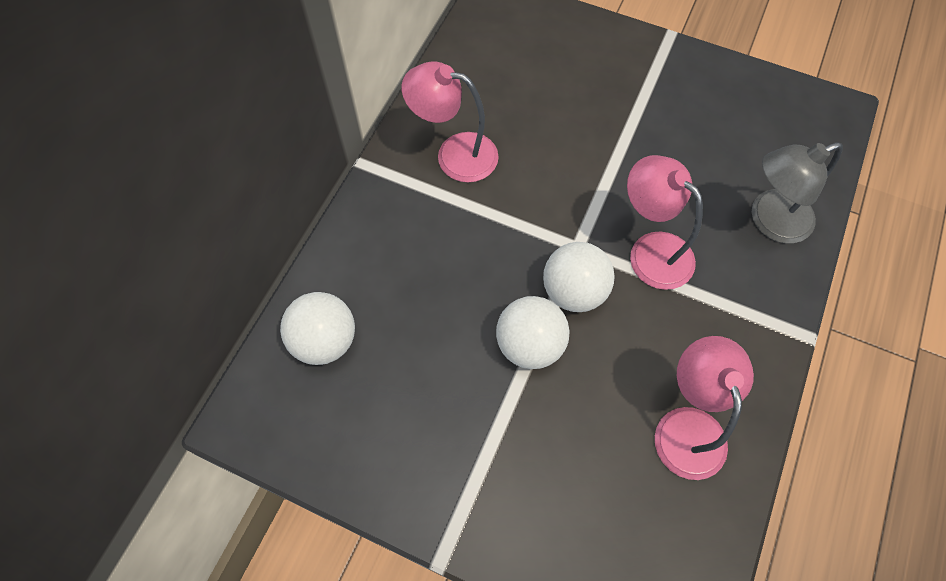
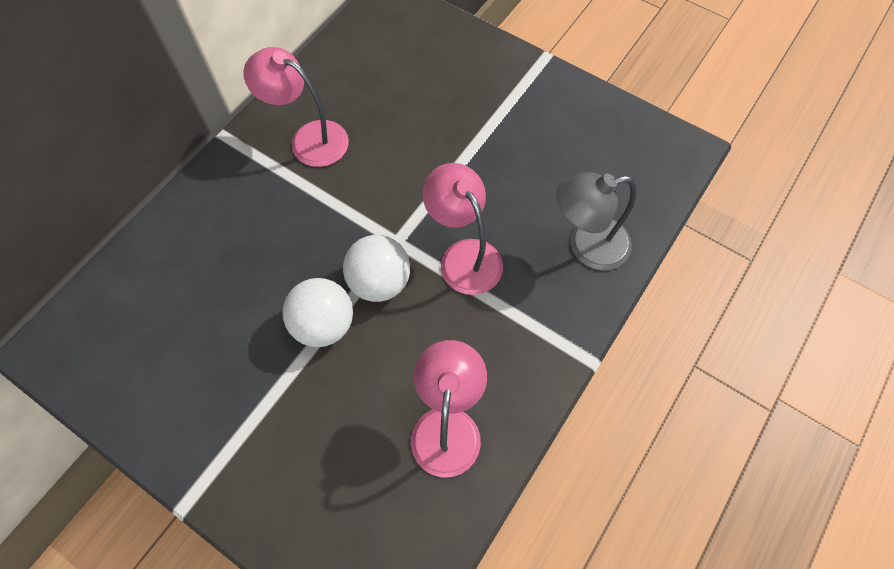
camera: 10 degrees right, 0 degrees up
(325, 340) = (140, 290): white ball -> none

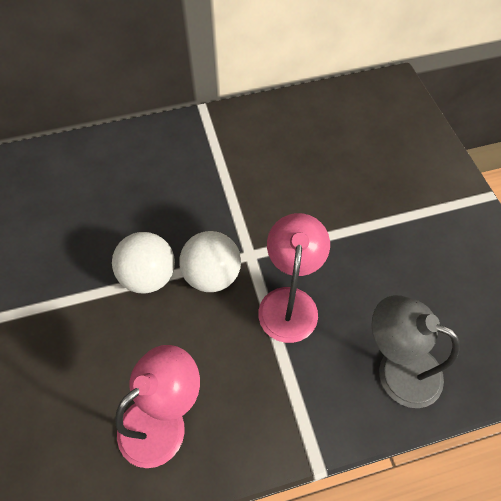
camera: 40 degrees right, 5 degrees down
(309, 139) = (253, 143): pink lamp -> none

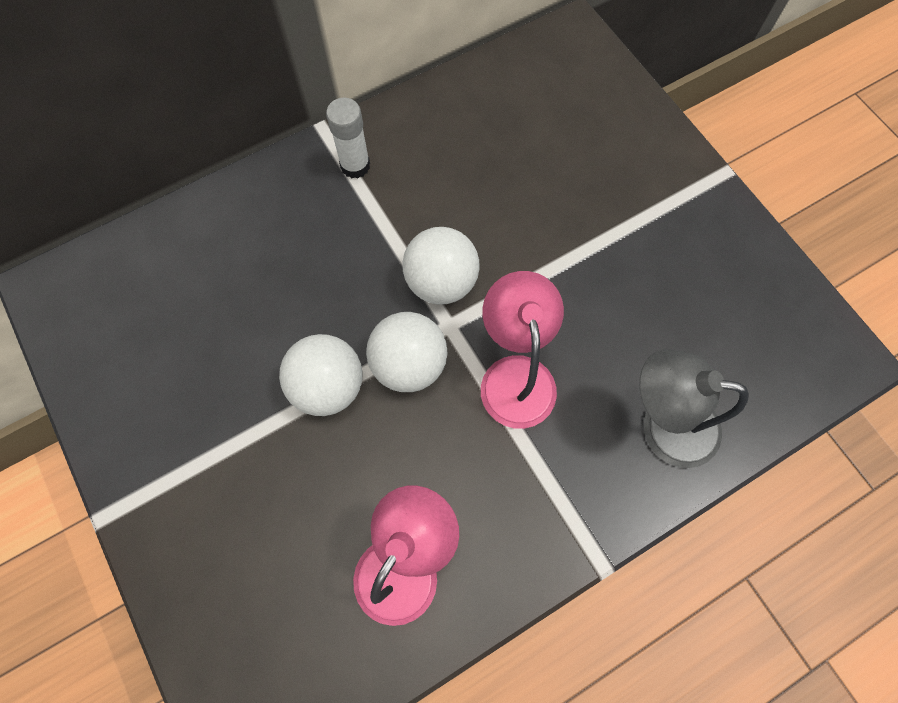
camera: 15 degrees left, 10 degrees up
(217, 135) = (355, 166): none -> white glue stick
(253, 224) = (441, 282): none -> white ball

